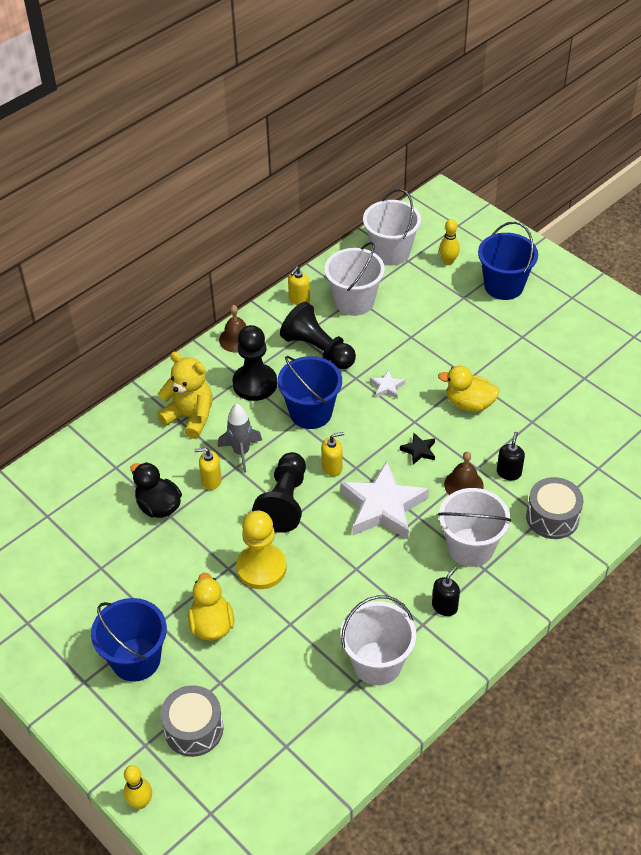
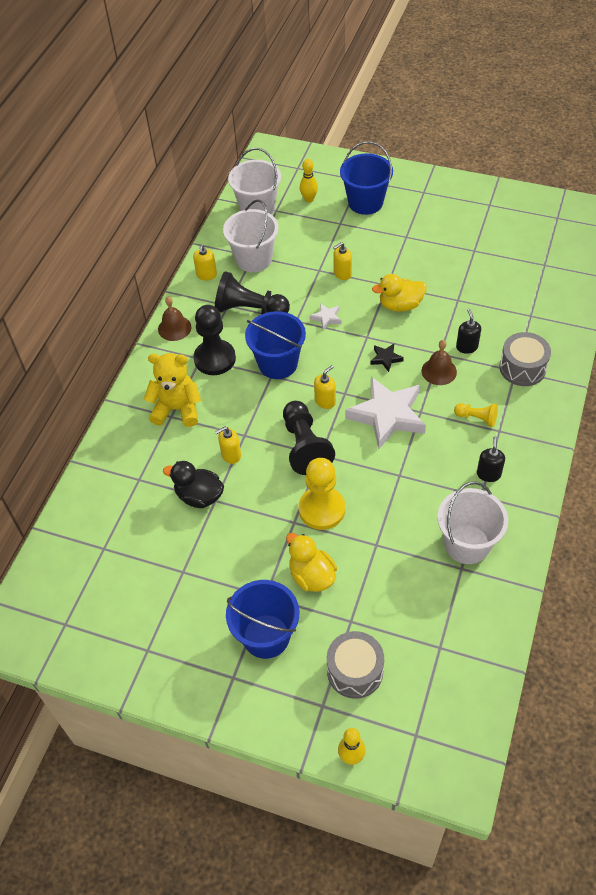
camera: 25 degrees left, 5 degrees up
(241, 452) = (241, 420): grey rocket -> none
(432, 349) = (342, 274): none -> yellow soap dispenser
(470, 547) = (477, 418): white bucket -> yellow pawn

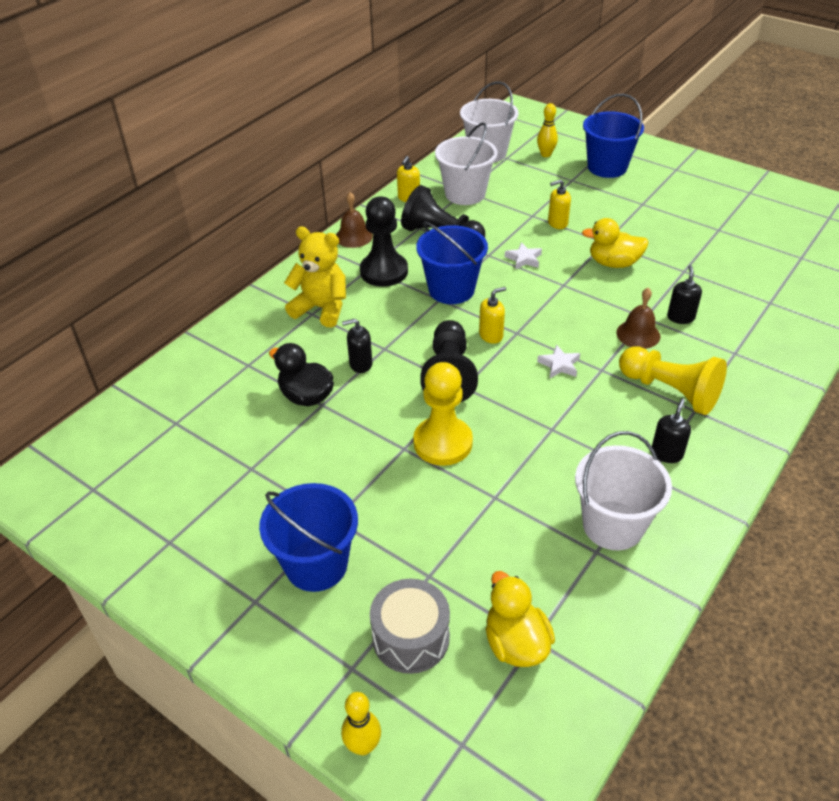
camera: 15 degrees right, 10 degrees down
(231, 455) = (360, 364): yellow soap dispenser -> black soap dispenser
(312, 576) = (401, 511): yellow duck -> yellow duck (516, 643)
(386, 358) = (578, 309): black star -> none
(387, 415) = (559, 365): white star -> white star, size x0.43
(477, 418) = (670, 391): yellow pawn -> yellow pawn, size x1.89
(522, 368) = (744, 352): grey drum -> none

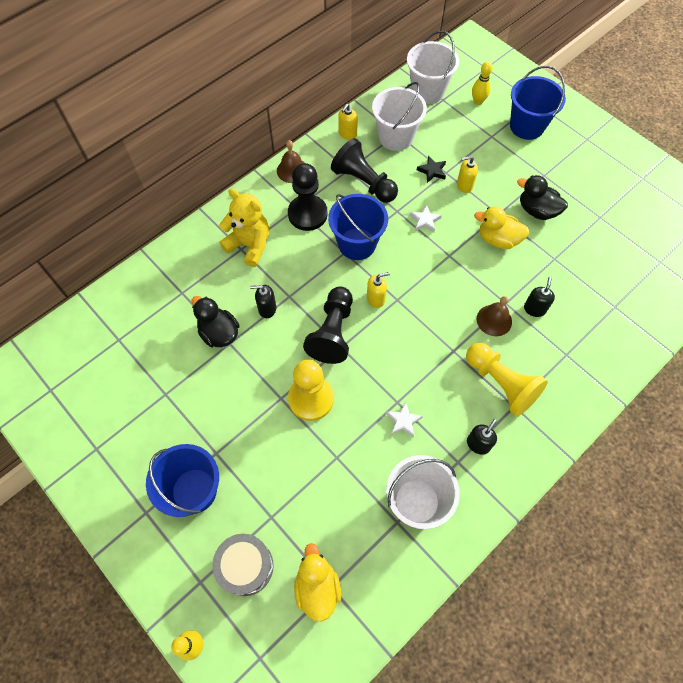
camera: 10 degrees right, 20 degrees up
(516, 216) = (432, 171): none -> black star
(559, 365) = (421, 340): white star -> white star (403, 421)
(647, 233) = (537, 210): none -> black duck

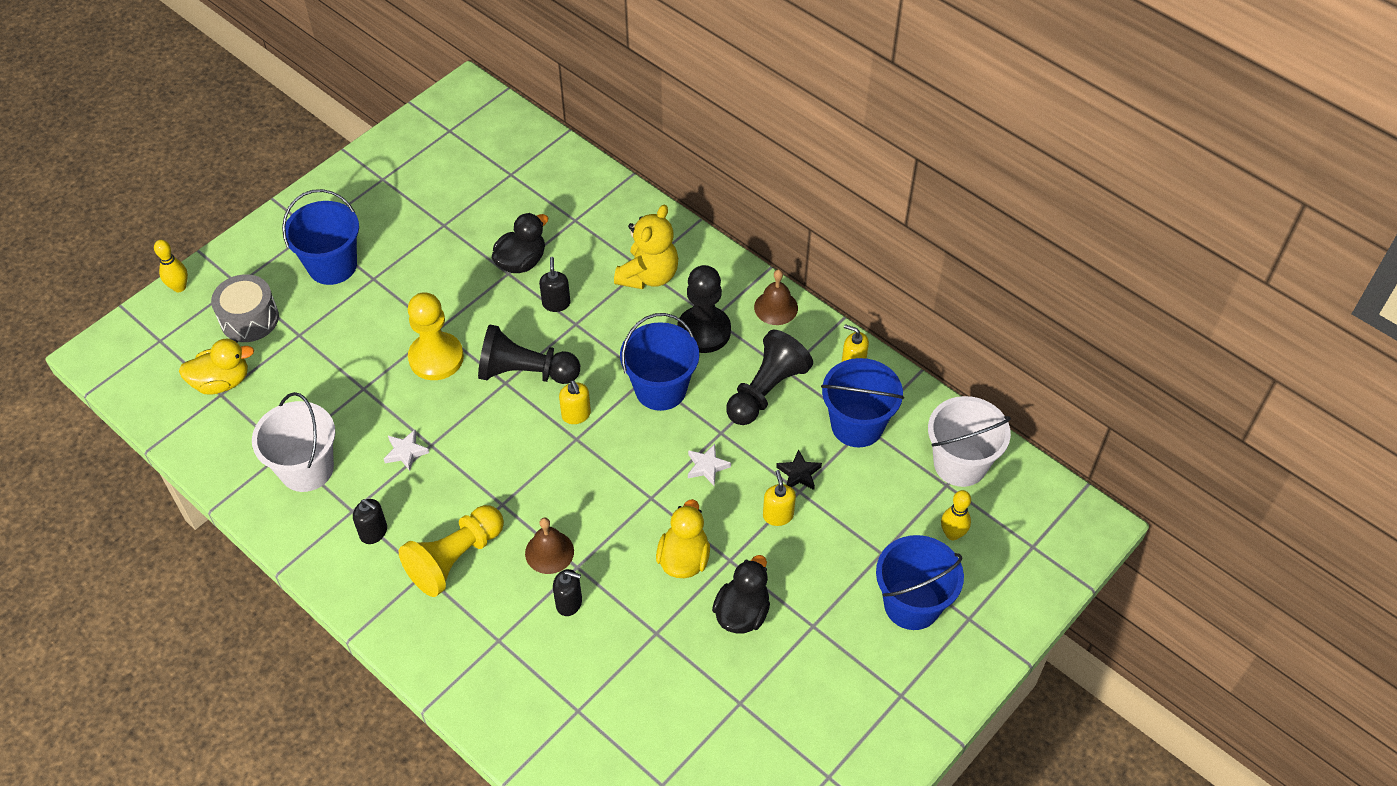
camera: 85 degrees right, 10 degrees down
(396, 137) = (857, 425): white bucket -> blue bucket

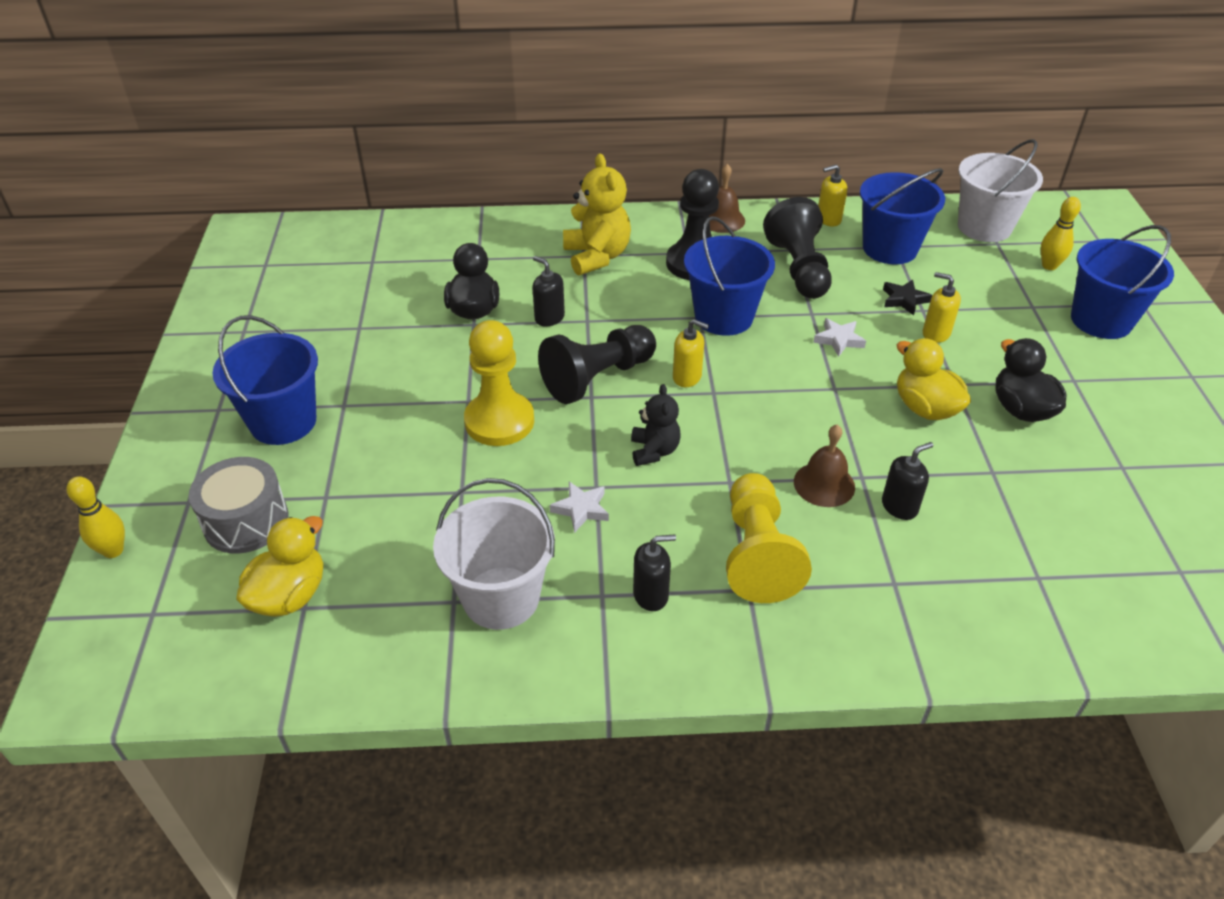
camera: 45 degrees left, 10 degrees down
(490, 449) = (654, 451): none -> black teddy bear

